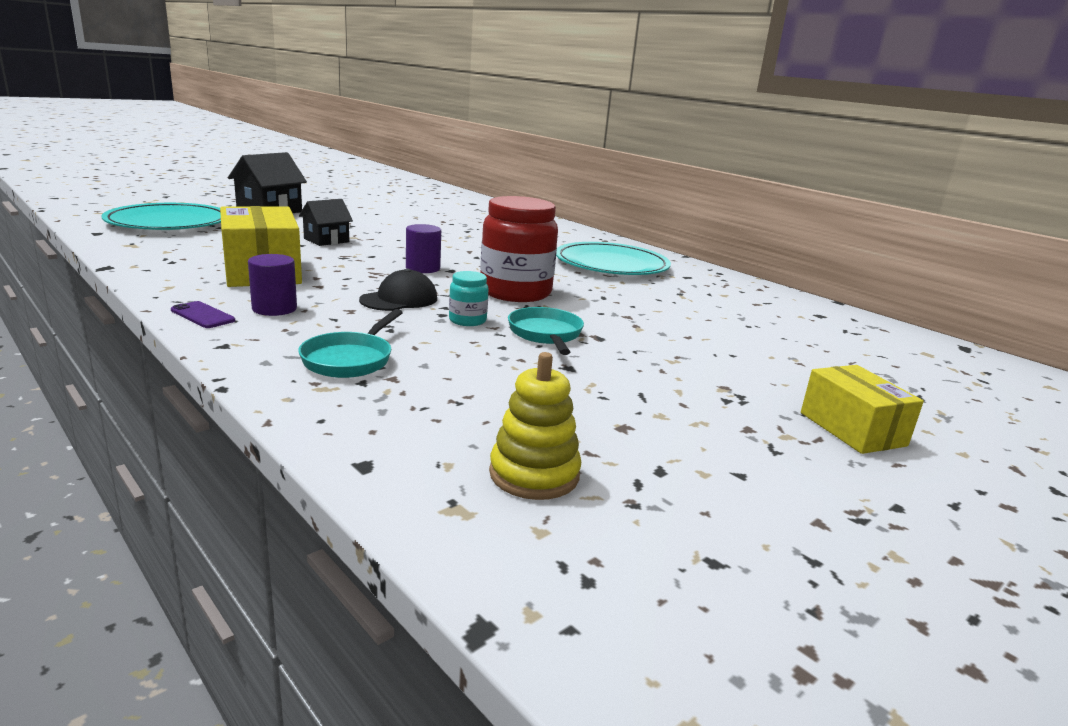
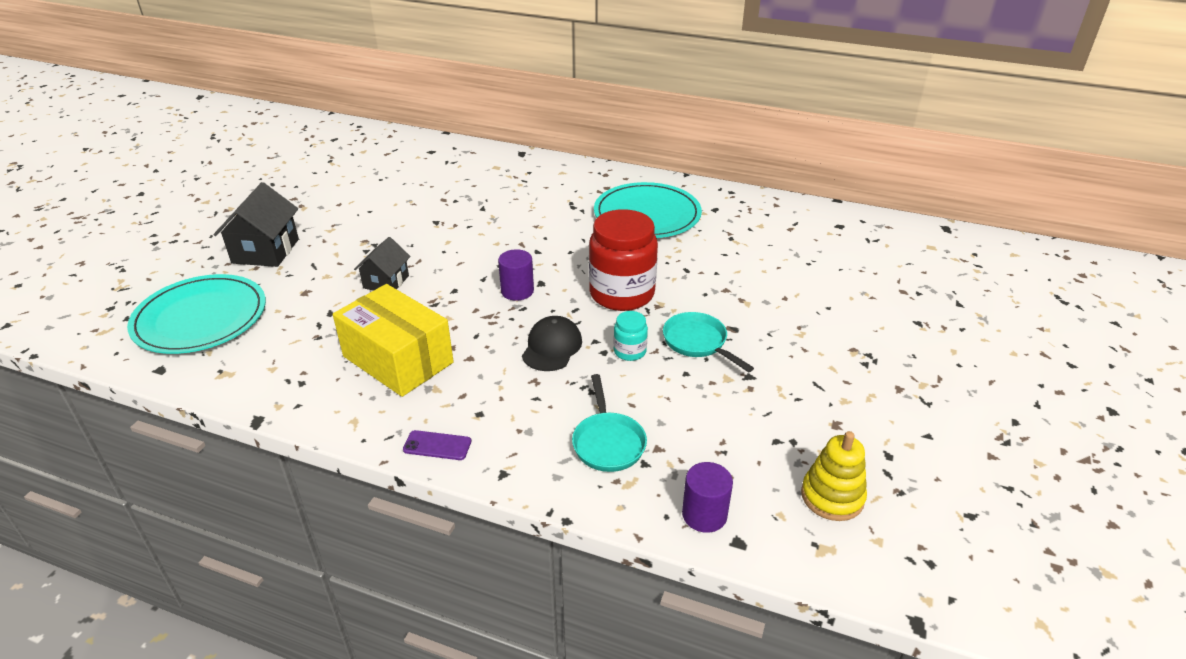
camera: 25 degrees left, 15 degrees up
(274, 309) = (478, 408): purple cylinder -> purple cylinder (704, 515)
(852, 429) = (949, 359): yellow box -> none

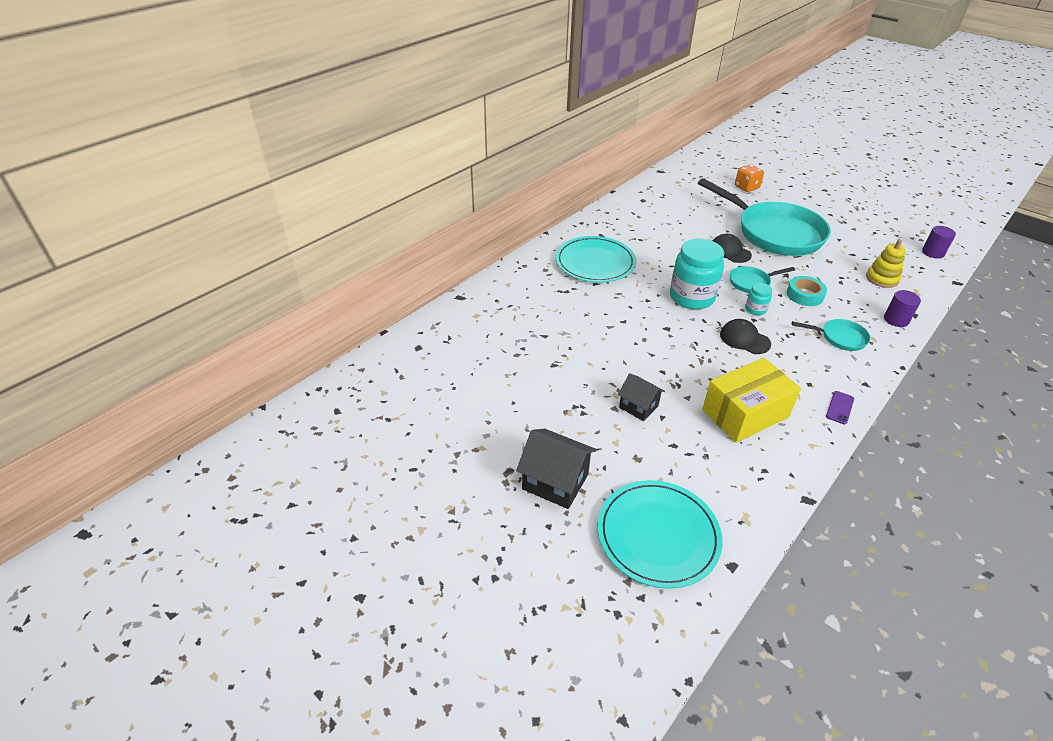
camera: 70 degrees left, 5 degrees up
(517, 291) = (674, 341): purple cylinder -> purple cylinder (933, 253)
(622, 294) = (691, 297): red jar -> turquoise jar
(703, 399) = (805, 295): none -> turquoise tape
(769, 315) = (730, 251): none -> black cap
(869, 355) = (774, 233): none -> turquoise pan
(998, 314) = (746, 187): none -> orange dice

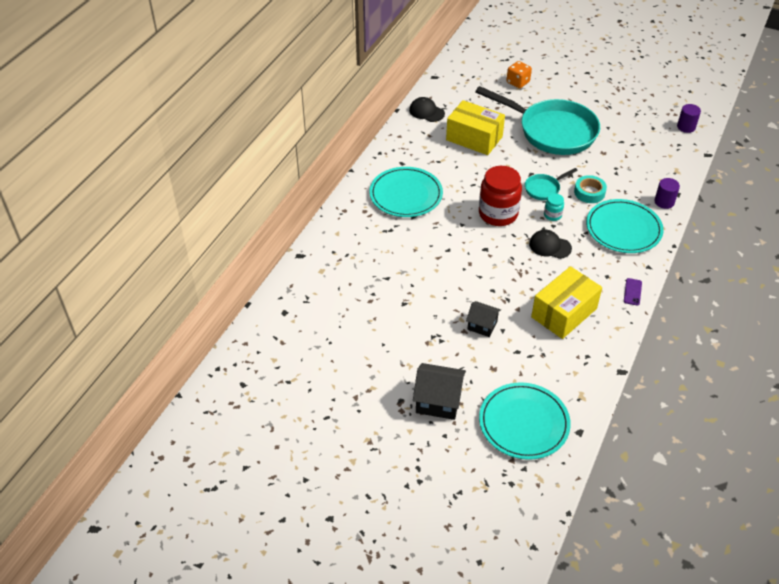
camera: 15 degrees left, 5 degrees up
(685, 226) = (474, 138): none -> yellow box
(691, 297) = (498, 214): turquoise jar -> red jar
(730, 251) = (519, 159): black cap -> black cap (426, 112)
(840, 338) = (623, 229): turquoise pan -> turquoise plate
(882, 279) = (648, 163): yellow stacking toy -> none

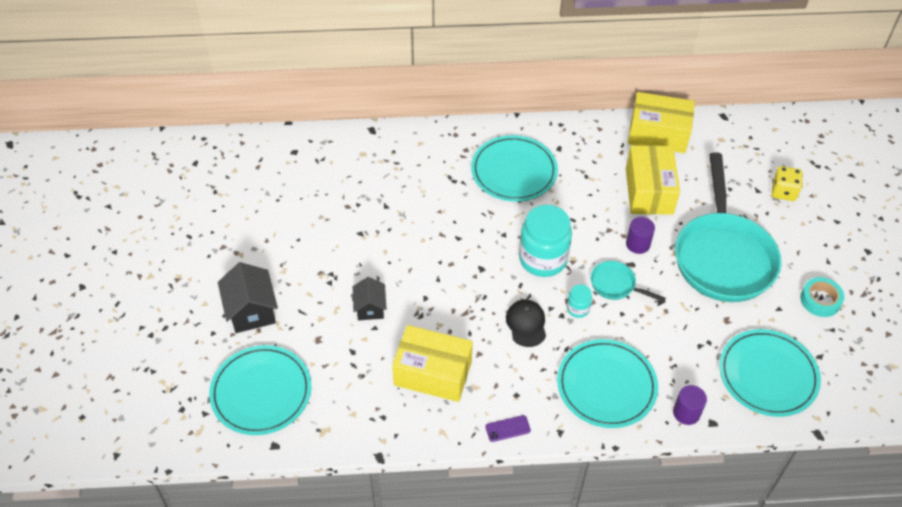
camera: 60 degrees right, 5 degrees up
(426, 112) = (658, 134): black cap -> yellow box
(498, 214) = (543, 259): red jar -> turquoise jar
(518, 82) = (783, 192): orange dice -> yellow dice
(589, 192) = (643, 330): turquoise tape -> turquoise tape (820, 300)
(654, 155) = (768, 375): none -> turquoise plate
(686, 127) = (854, 392): purple cylinder -> purple cylinder (638, 244)

